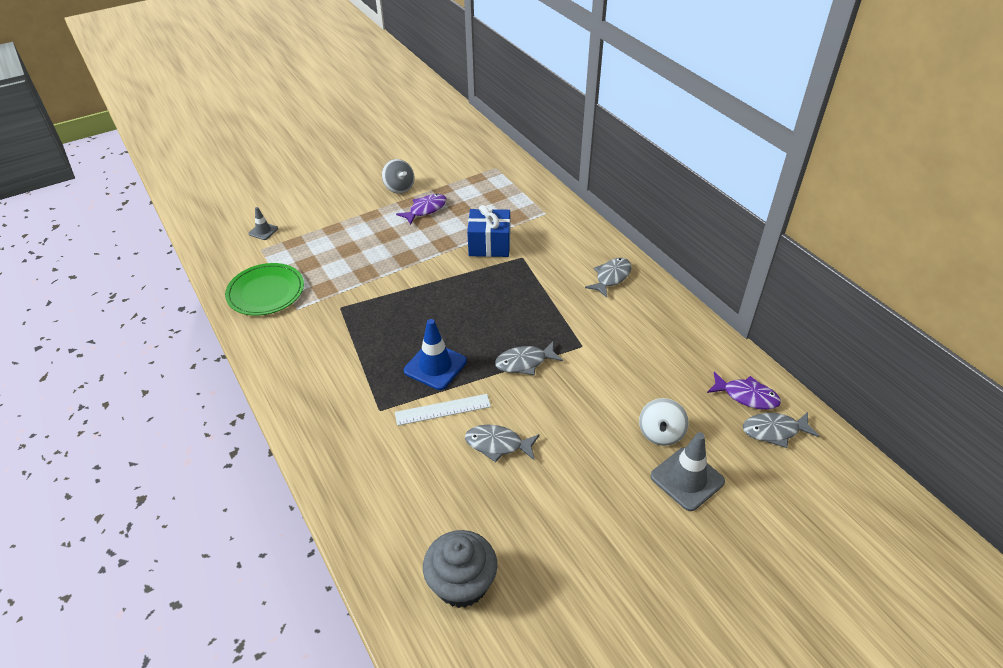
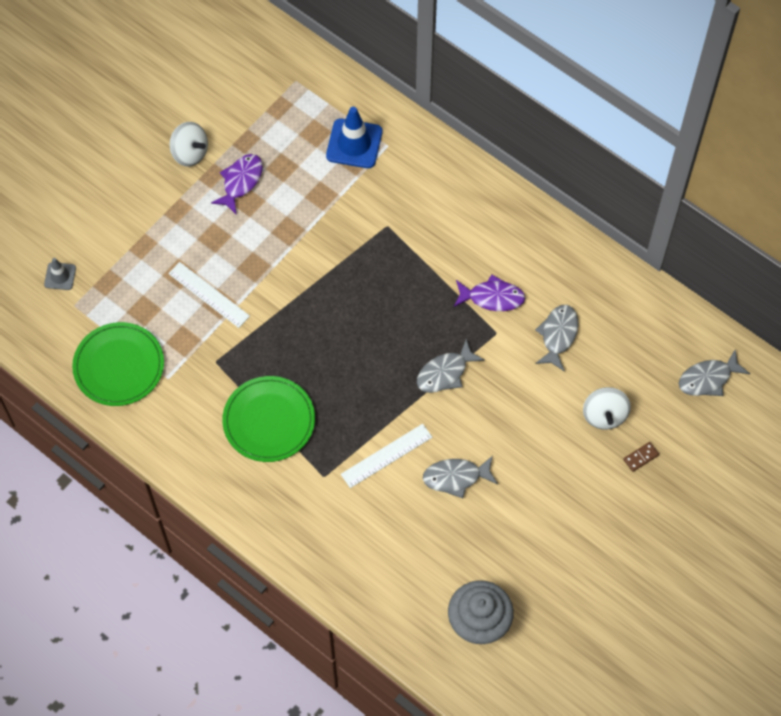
camera: 20 degrees left, 20 degrees up
(357, 357) = (269, 420): none -> green plate
(362, 266) = (209, 294): none -> white ruler
(399, 188) = (190, 153): grey spinning top -> white spinning top
(435, 366) = (355, 406): blue traffic cone -> blue traffic cone (354, 144)
(489, 245) = (342, 217): blue gift -> none
(611, 277) = (497, 227): grey fish -> grey fish (558, 335)
(687, 479) = (641, 457): grey traffic cone -> brown domino
(746, 396) = (674, 345): purple fish -> purple fish (492, 297)

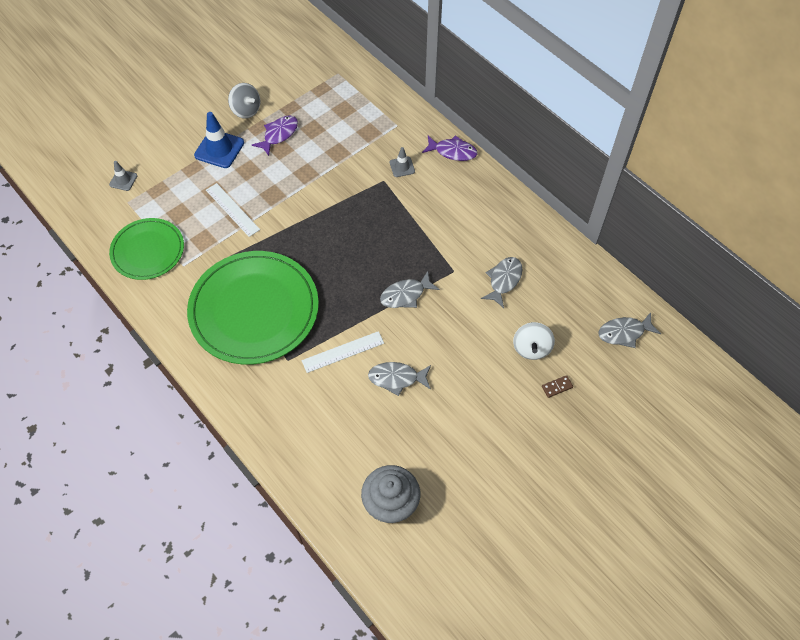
camera: 10 degrees right, 5 degrees down
(190, 153) = (246, 110): white spinning top -> grey spinning top
(269, 420) = (254, 310): green plate -> green plate, size x1.70
(354, 144) = (371, 120): blue traffic cone -> blue traffic cone (219, 149)
(406, 203) = (402, 167): none -> grey traffic cone
(492, 297) = (455, 244): purple fish -> purple fish (452, 152)

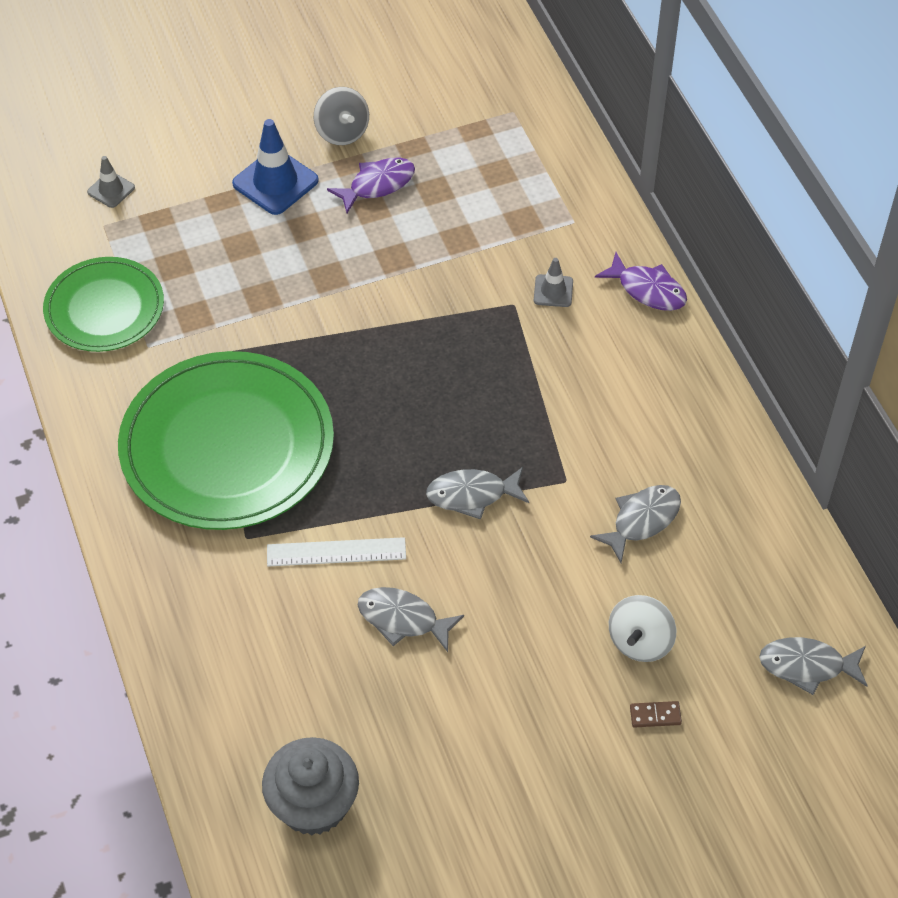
camera: 20 degrees right, 5 degrees down
(232, 209) = (257, 282): white ruler -> none

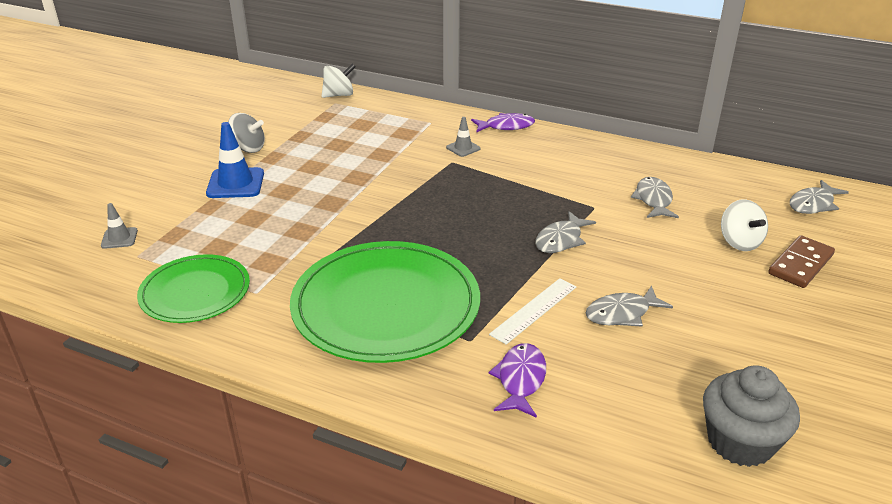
camera: 45 degrees left, 20 degrees down
(377, 185) = (302, 157): purple fish -> purple fish (520, 380)
(533, 100) = (339, 95): none -> white spinning top
(655, 715) = (800, 264): brown domino -> brown domino, size x2.04

